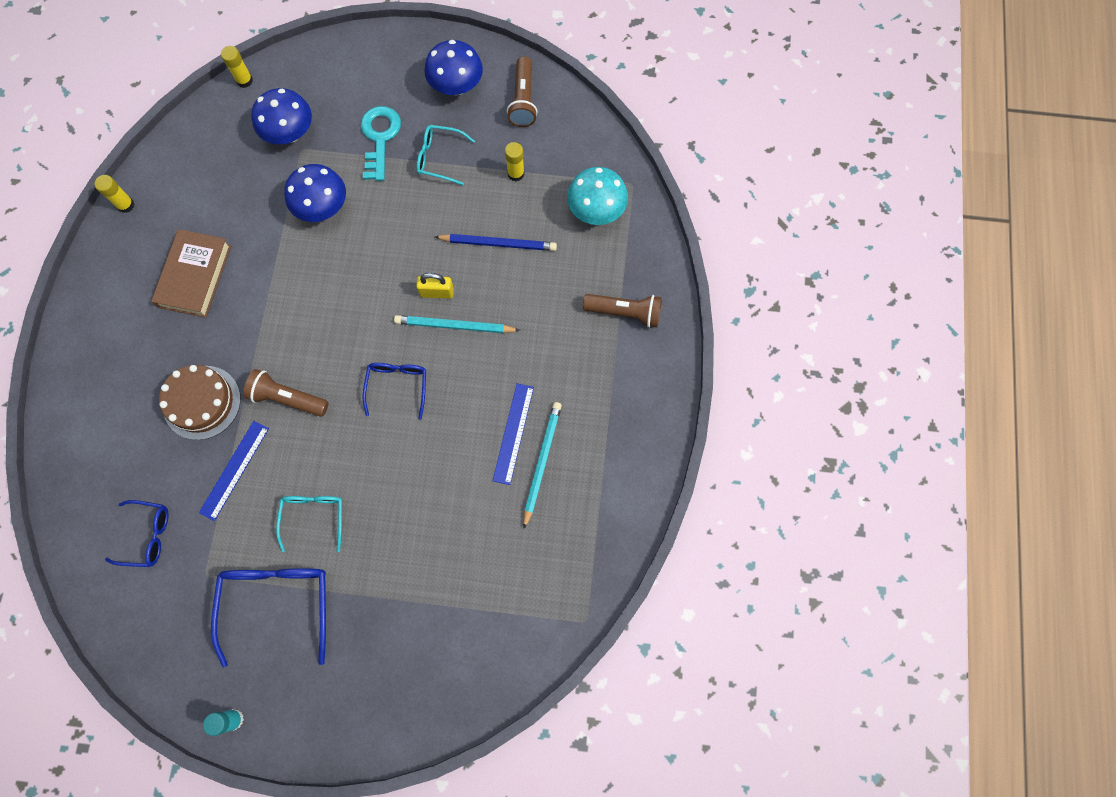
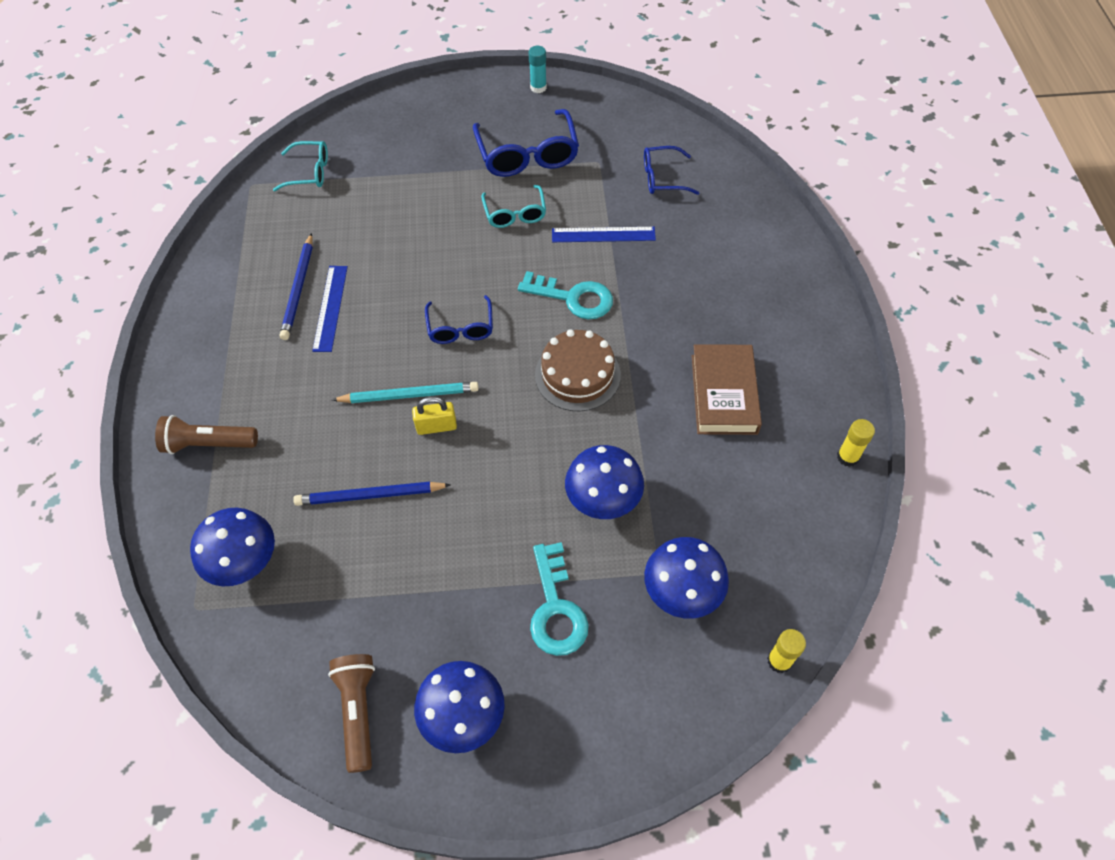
camera: 170 degrees right, 15 degrees down
(202, 402) = (660, 281): brown cake -> brown cake (577, 375)
(234, 470) = (603, 234): blue ruler -> blue ruler turned 75 degrees clockwise
(287, 398) = (573, 298): brown flashlight -> turquoise key
(440, 158) = (465, 595): turquoise glasses -> turquoise glasses (308, 172)
(516, 173) = (357, 592): yellow glue stick -> none
(541, 462) = (299, 289): turquoise pencil -> blue pencil
(596, 210) = (244, 562): turquoise mushroom -> blue mushroom

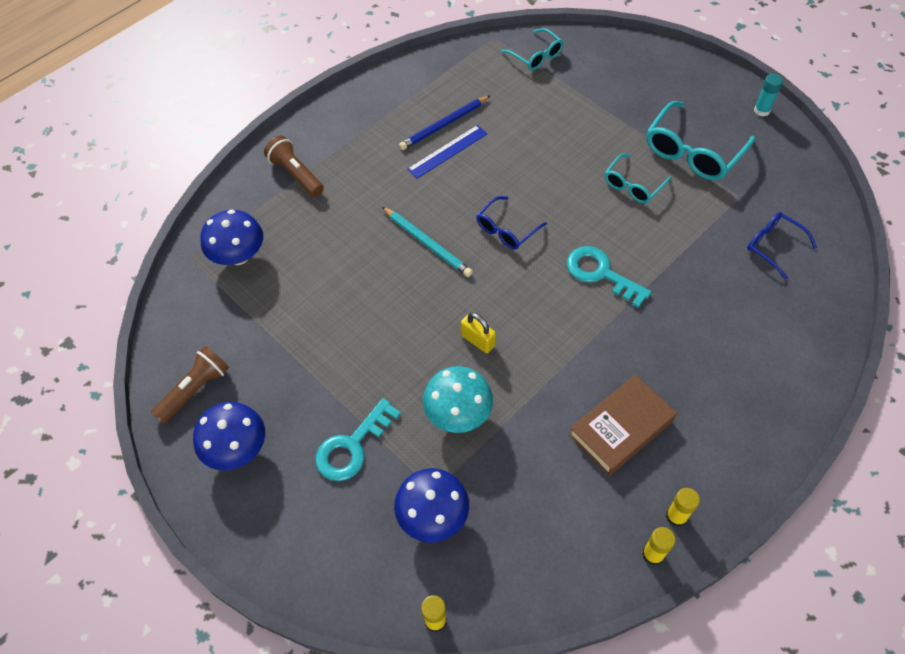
camera: 50 degrees right, 0 degrees up
(370, 496) = (337, 281): blue pencil -> none
(436, 426) = (419, 276): yellow padlock -> yellow padlock (478, 340)
(527, 154) = (693, 151): blue glasses -> turquoise glasses
(573, 298) = (601, 273): turquoise key -> turquoise key turned 150 degrees clockwise
(577, 375) = (540, 324): brown cake -> none
(603, 234) = (676, 249): blue ruler -> none
(603, 499) = (458, 414): blue mushroom -> turquoise mushroom
(829, 417) = (676, 516): none -> yellow glue stick

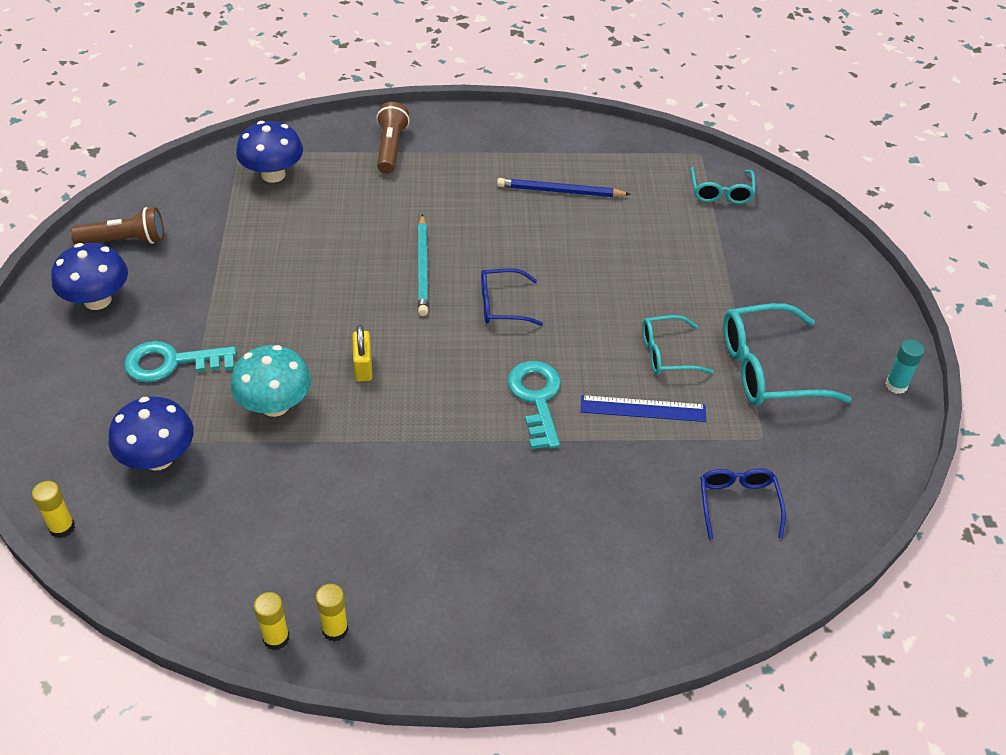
camera: 40 degrees right, 10 degrees down
(447, 151) = (535, 213): blue ruler -> blue ruler (643, 408)
(621, 428) = (385, 525): brown book -> none

